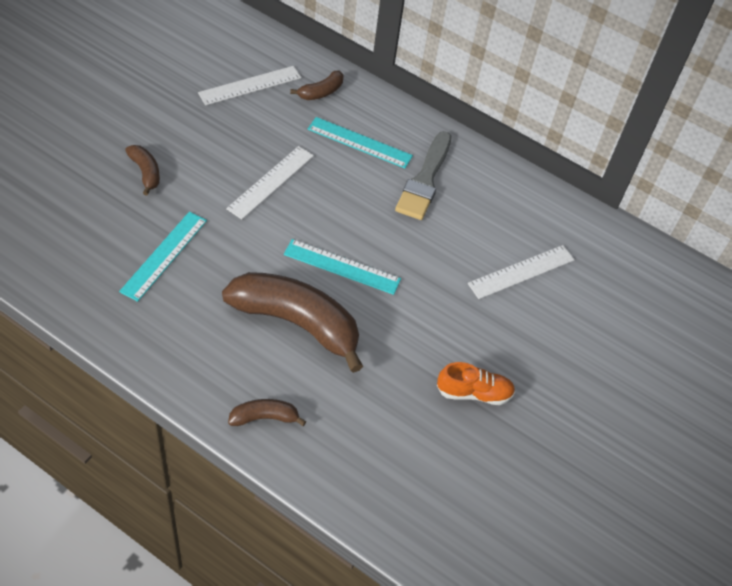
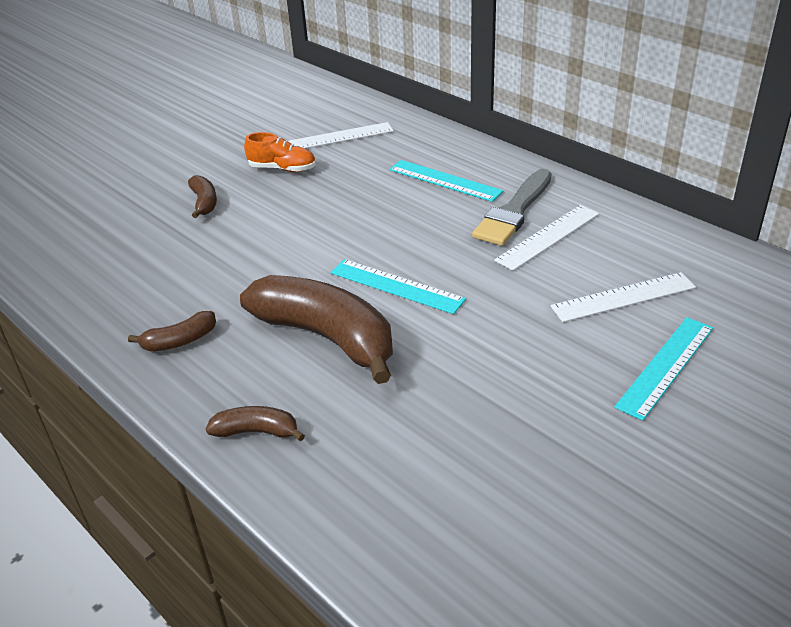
camera: 20 degrees right, 15 degrees down
(164, 255) = (196, 270): turquoise ruler -> turquoise ruler (665, 366)
(271, 182) = (336, 211): white ruler -> white ruler (548, 237)
(321, 92) = (412, 142): brown banana -> brown banana (180, 341)
(474, 393) = (540, 421): orange shoe -> orange shoe (282, 169)

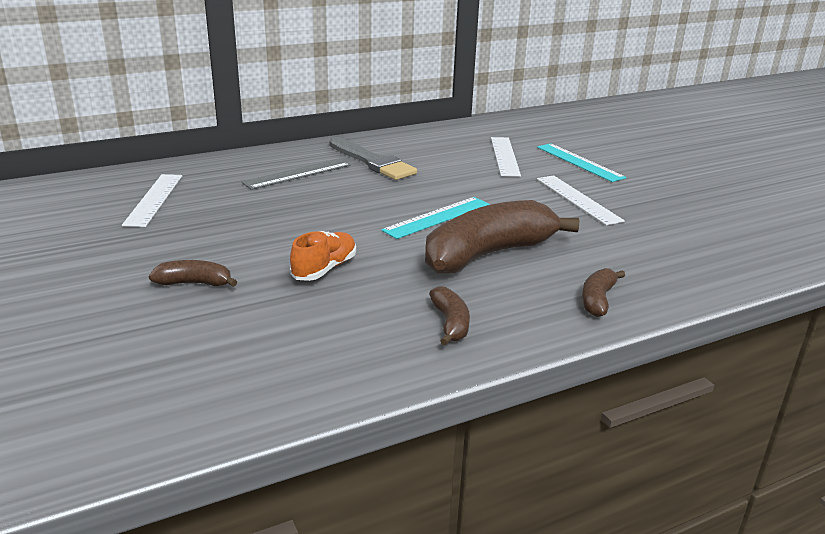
camera: 75 degrees left, 10 degrees down
(282, 169) = (179, 233): orange shoe -> orange shoe (324, 269)
(445, 180) = (297, 173): turquoise ruler -> grey ruler
(548, 237) = (417, 159): white ruler -> white ruler (578, 199)

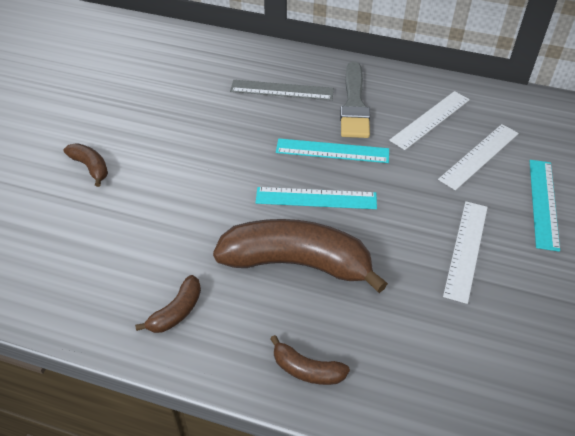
camera: 45 degrees right, 20 degrees up
(154, 199) = (162, 70): white ruler -> white ruler (430, 119)
(324, 269) = (172, 203): orange shoe -> none
(402, 190) = (332, 151): none -> turquoise ruler
(597, 300) = (307, 370): brown banana -> brown banana turned 135 degrees counterclockwise

